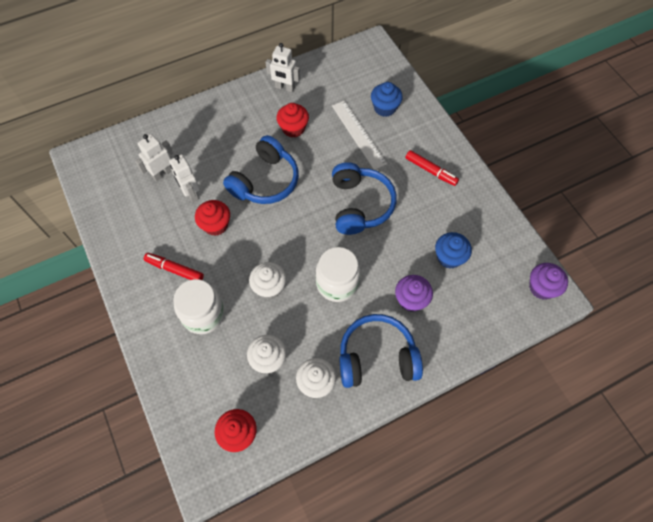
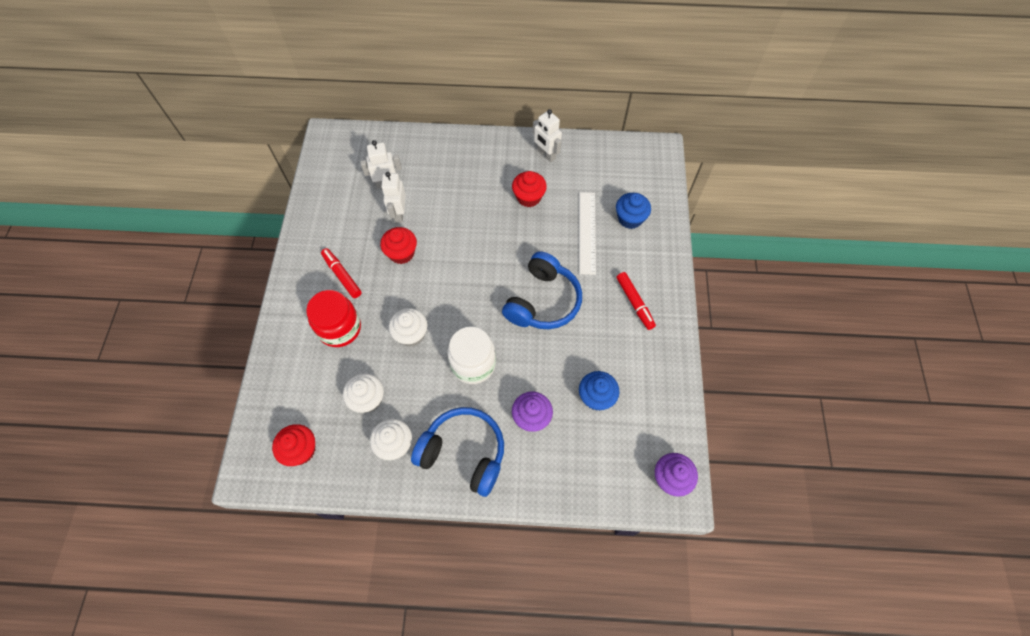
camera: 30 degrees right, 0 degrees up
(203, 314) = (340, 328): white jar -> red jar
(265, 181) = (471, 234): blue headphones -> none

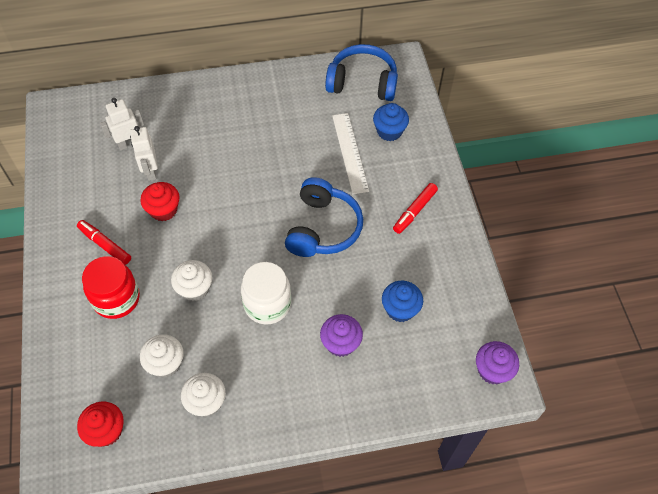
camera: 15 degrees left, 5 degrees down
(463, 453) = (280, 394): blue headphones -> blue headphones (362, 83)
(528, 197) = (282, 130): red cupcake -> none
(546, 155) = (289, 85): white robot -> none
(634, 303) = (414, 211): red marker -> red marker turned 75 degrees clockwise

